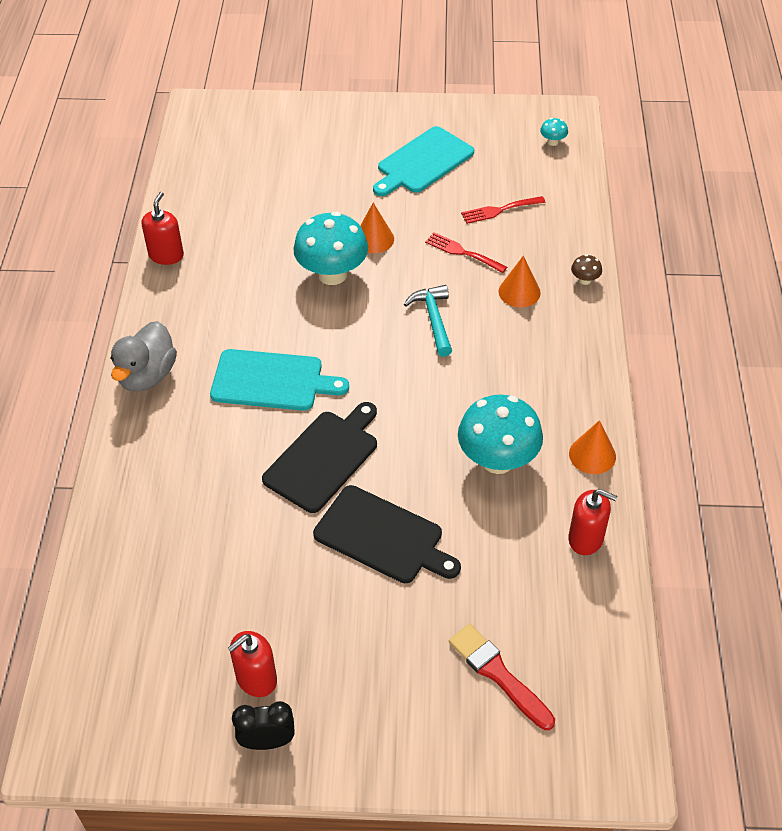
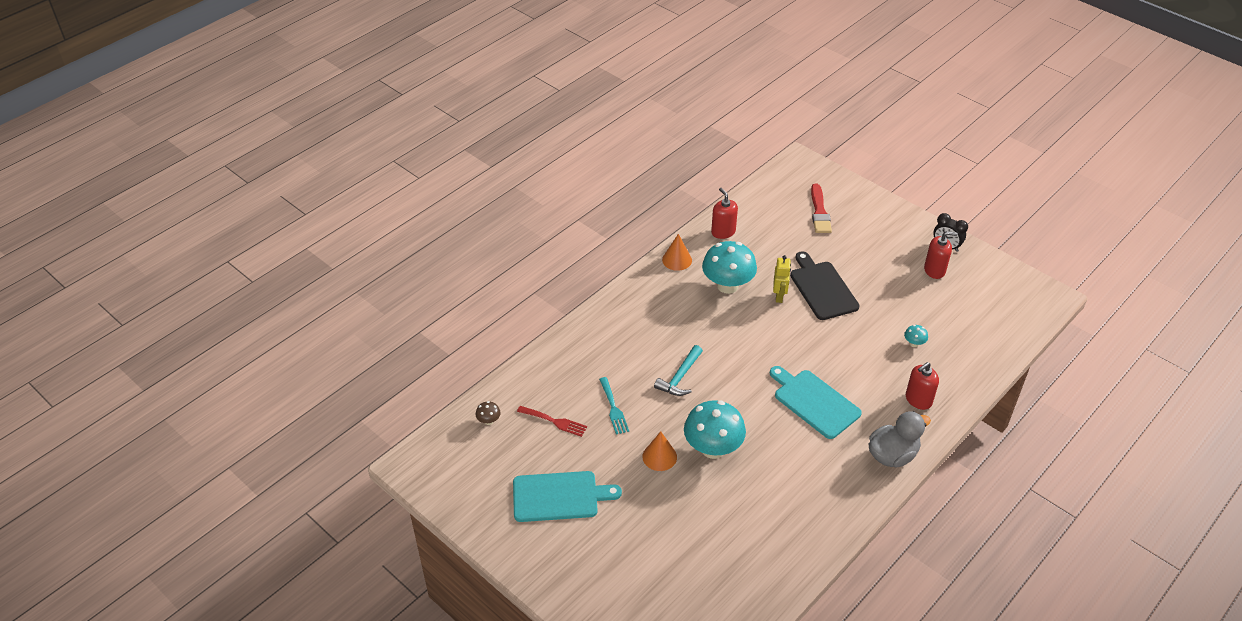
camera: 140 degrees left, 5 degrees down
(166, 255) = (817, 543): red soap dispenser -> red soap dispenser (918, 400)
(324, 458) = (820, 341): black cutting board -> none
(424, 488) = (779, 296): none -> yellow robot
(462, 252) = (613, 408): red fork -> turquoise fork
(519, 292) = (610, 361): orange cone -> none
(552, 142) = (452, 449): turquoise mushroom -> turquoise mushroom (914, 343)
(584, 280) = (564, 343): brown mushroom -> brown mushroom (489, 421)

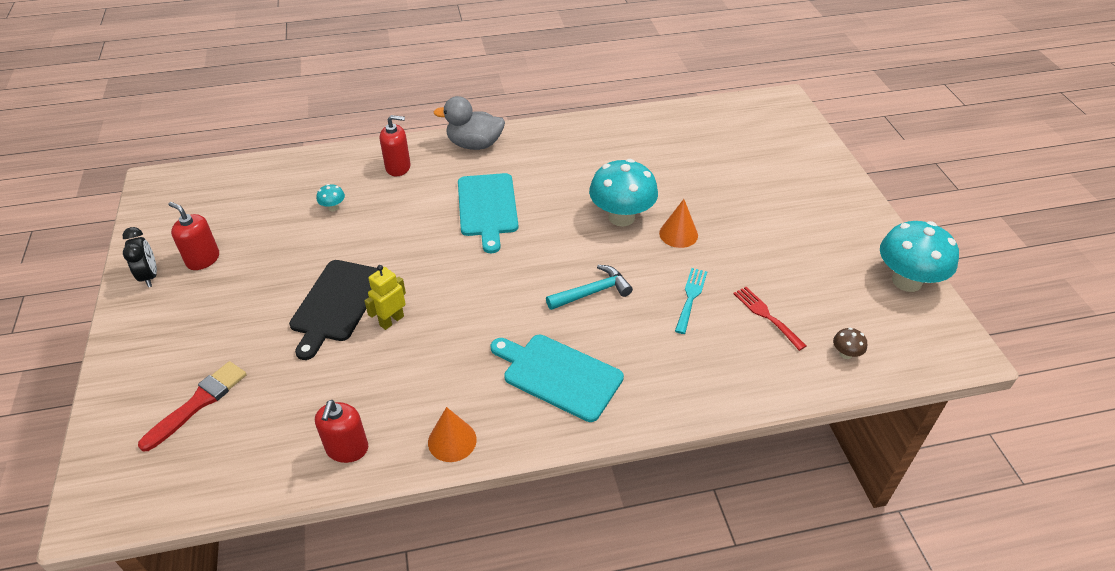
camera: 145 degrees left, 0 degrees up
(559, 496) = (803, 247): turquoise cutting board -> turquoise cutting board (558, 375)
(727, 285) = (431, 366): turquoise mushroom -> turquoise mushroom (906, 281)

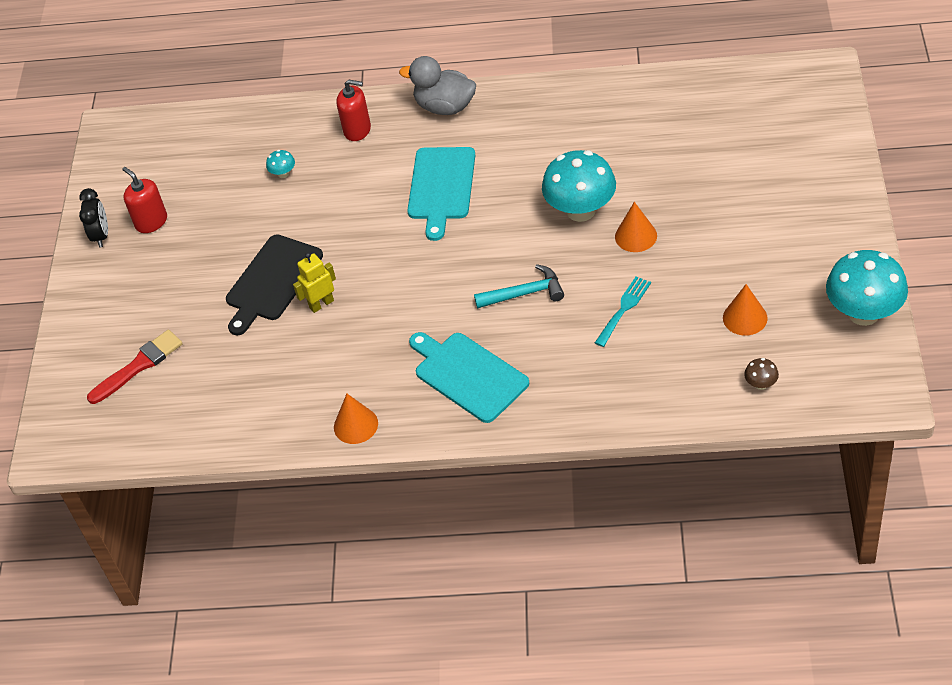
camera: 20 degrees right, 5 degrees up
(347, 449) = (262, 421): red soap dispenser -> none
(766, 315) = (695, 336): red fork -> none
(804, 295) = (745, 318): none -> orange cone

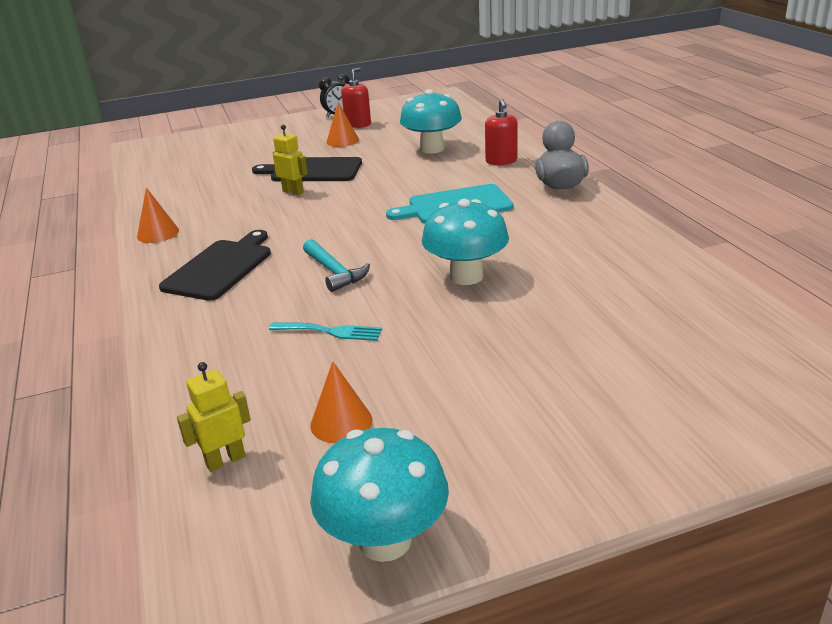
camera: 65 degrees right, 20 degrees down
(139, 366) = (216, 151): red brush -> none
(283, 174) = (432, 149): turquoise mushroom -> turquoise mushroom, size x2.41
(468, 375) = (220, 267): turquoise cutting board -> black cutting board
(636, 236) = (446, 316): orange cone -> orange cone (342, 141)
(761, 384) = (225, 460): brown mushroom -> yellow robot

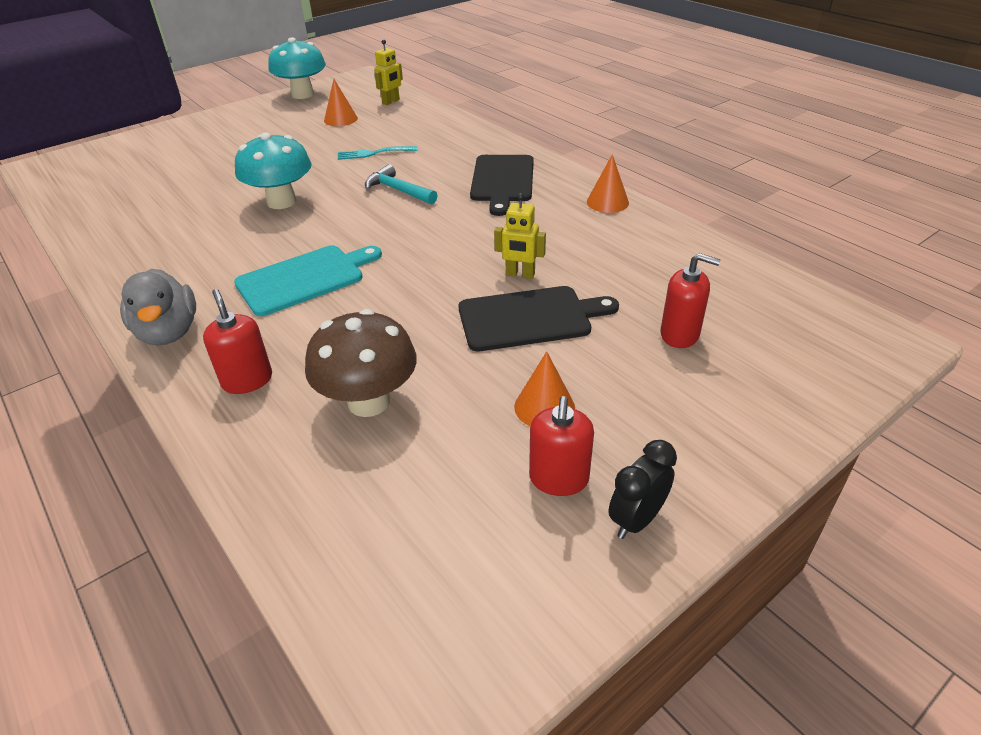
camera: 160 degrees right, 10 degrees up
(238, 157) = (679, 334): none -> red soap dispenser
(432, 149) = (369, 401): turquoise mushroom -> brown mushroom

